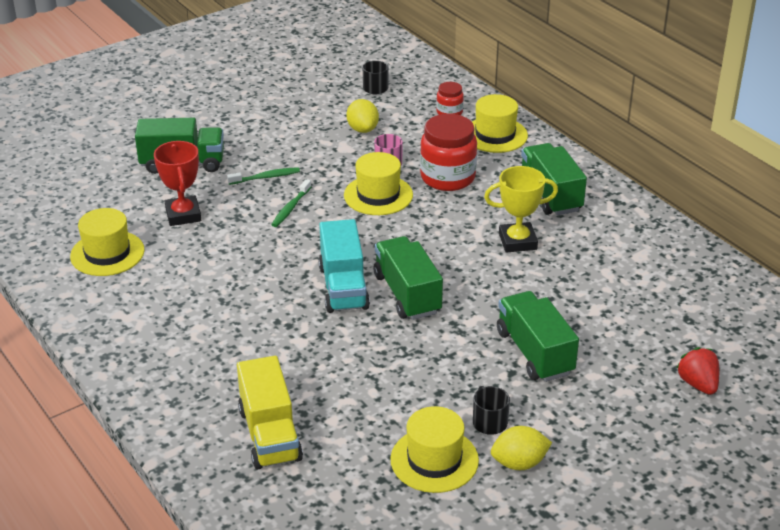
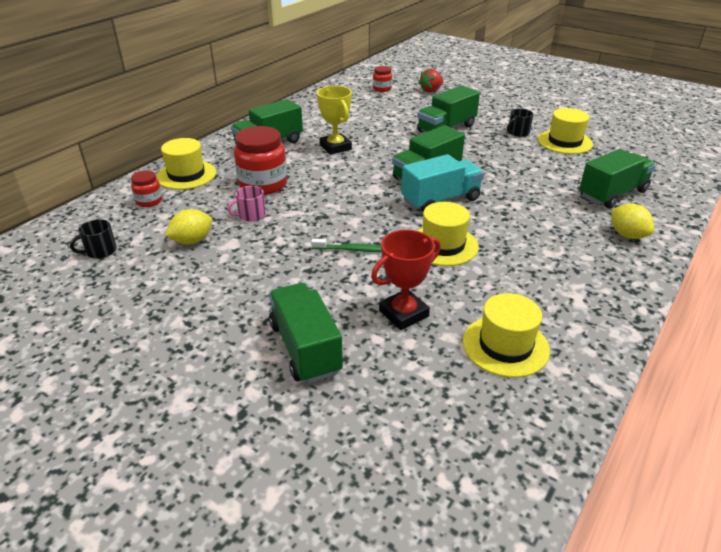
camera: 110 degrees left, 0 degrees up
(266, 177) = (306, 278): green toothbrush -> none
(269, 434) = (612, 194): yellow truck -> green truck
(378, 195) = (306, 210): yellow hat -> yellow hat (443, 245)
(519, 463) = (538, 122): yellow lemon -> yellow lemon (627, 235)
(720, 330) = (382, 89): none -> red jar

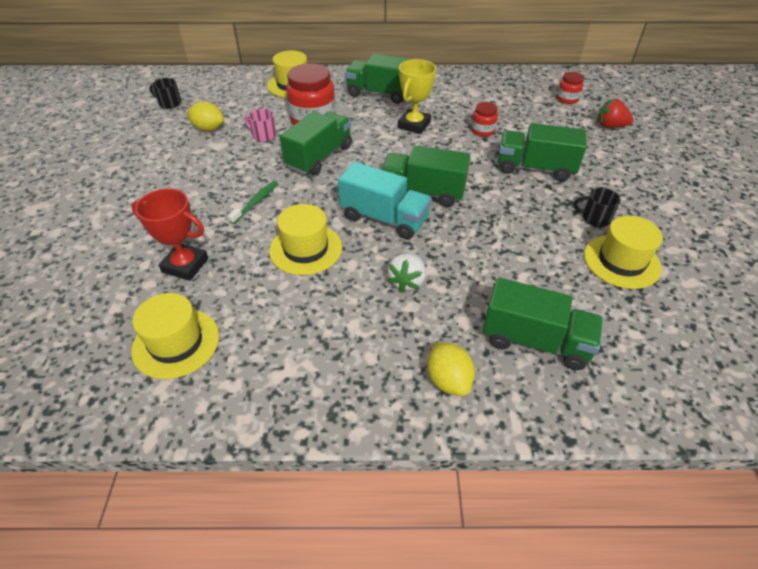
camera: 55 degrees right, 10 degrees up
(149, 201) = (243, 89): red jar -> red jar (482, 131)
(305, 348) = (113, 234): green truck -> green truck (319, 157)
(351, 249) = (256, 202): green toothbrush -> green toothbrush turned 120 degrees counterclockwise
(521, 216) = (407, 281): none -> white strawberry
(627, 235) = (448, 380): yellow lemon -> yellow lemon turned 45 degrees counterclockwise

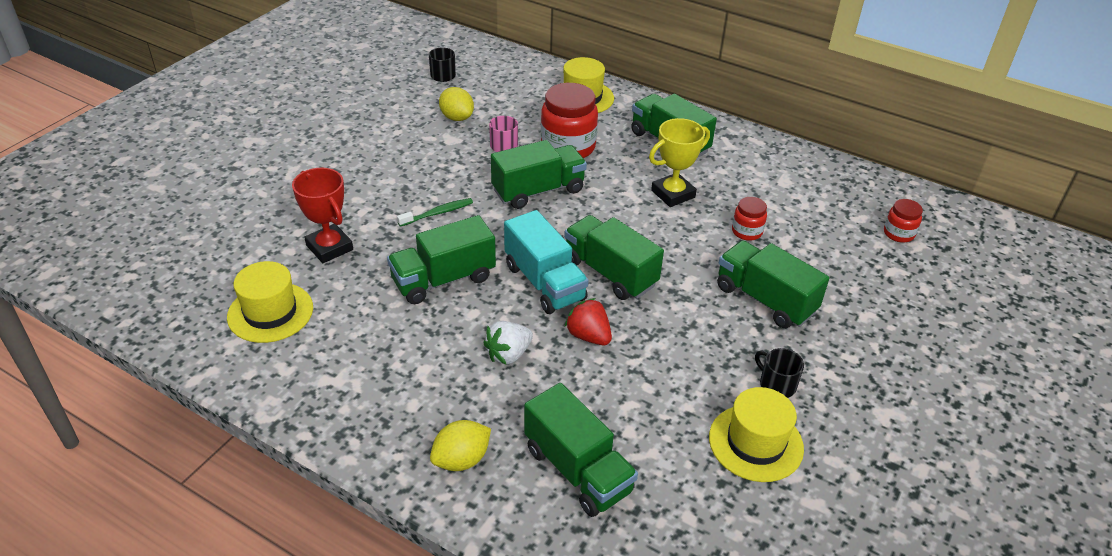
camera: 30 degrees right, 5 degrees down
(305, 249) = (443, 279): yellow hat -> green truck
(448, 380) = (461, 460): yellow lemon -> yellow lemon turned 45 degrees clockwise
(610, 126) = (919, 289): red strawberry -> red strawberry (588, 336)

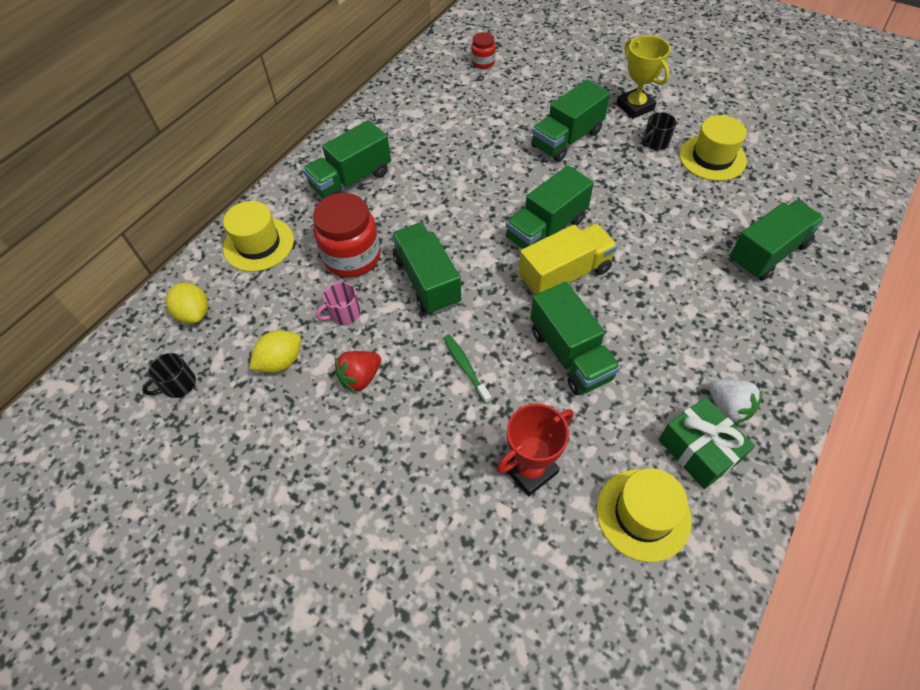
camera: 85 degrees left, 15 degrees up
(321, 359) = (699, 450): none -> green gift
(461, 460) = (782, 326): yellow lemon -> yellow lemon (194, 313)
(508, 354) = (659, 299): white strawberry -> white strawberry (728, 407)
(544, 283) = (564, 275): turquoise truck -> yellow truck
(588, 336) = (627, 245): red strawberry -> red strawberry (360, 378)
(673, 194) = (433, 182): yellow trophy -> yellow trophy (635, 107)
(747, 231) = (485, 141): red jar -> none

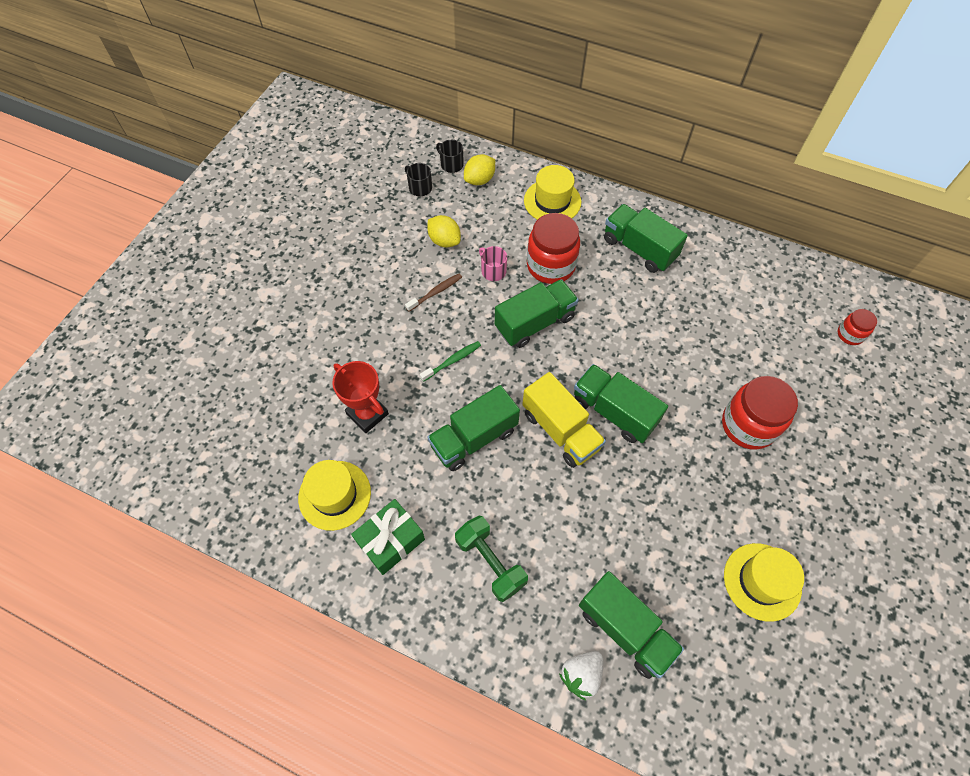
camera: 80 degrees right, 5 degrees up
(360, 378) = (436, 292): red strawberry -> brown toothbrush
(567, 139) = (748, 425): green truck -> red jar
(635, 107) = (827, 496): yellow trophy -> none
(655, 142) = (770, 517): black mug -> black mug (451, 164)
(715, 352) = (490, 562): none -> green dumbbell
(728, 407) = (434, 569): white strawberry -> white strawberry (581, 674)

